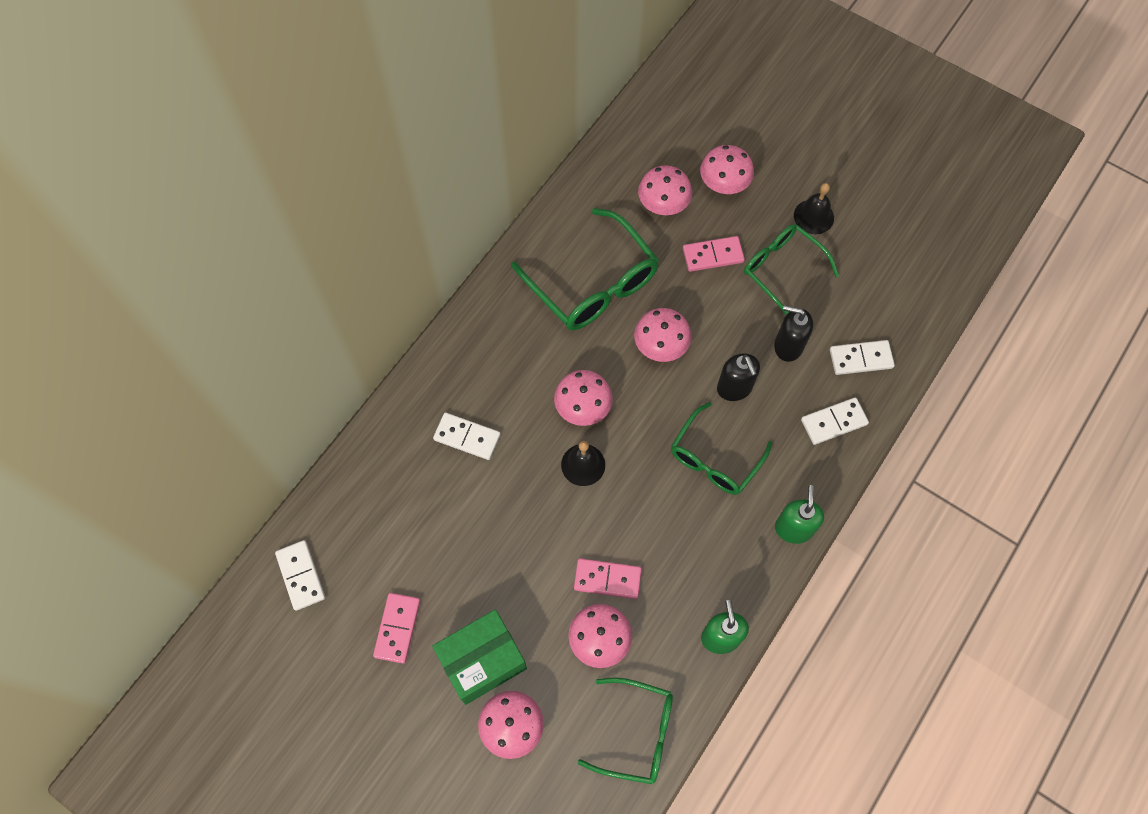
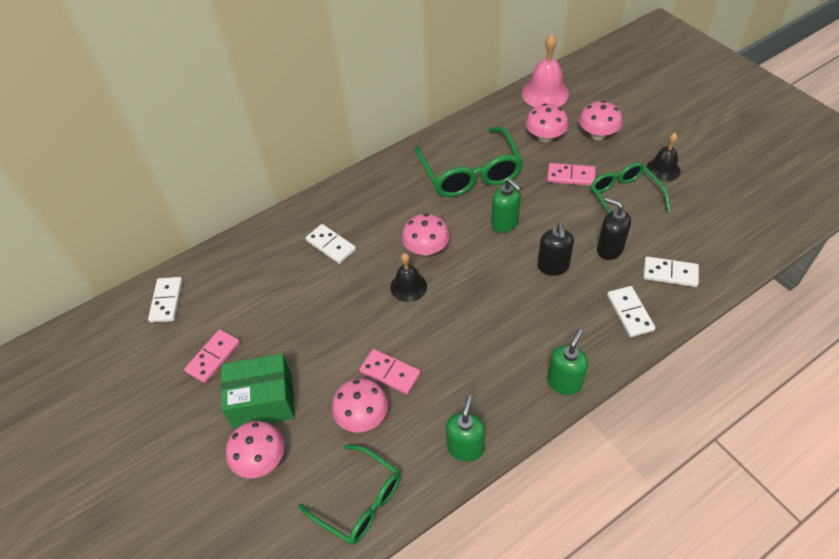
camera: 25 degrees right, 15 degrees down
(640, 134) = (545, 93): none -> pink bell
(661, 345) = (505, 224): pink mushroom -> green soap dispenser
(714, 458) = (516, 311): green glasses -> none
(834, 422) = (629, 313): white domino -> white domino turned 75 degrees clockwise

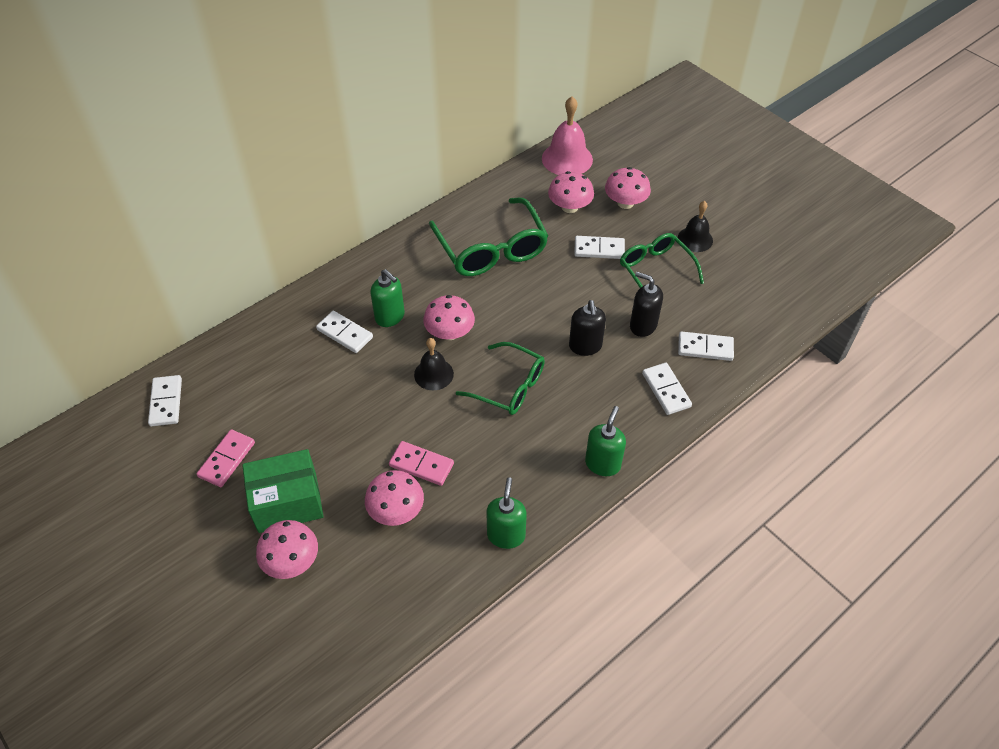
camera: 10 degrees left, 0 degrees up
(360, 501) = (401, 595): green glasses -> green glasses (509, 386)
(505, 224) = (532, 303): green soap dispenser -> green soap dispenser (390, 317)
(571, 176) = (599, 249): pink domino -> white domino

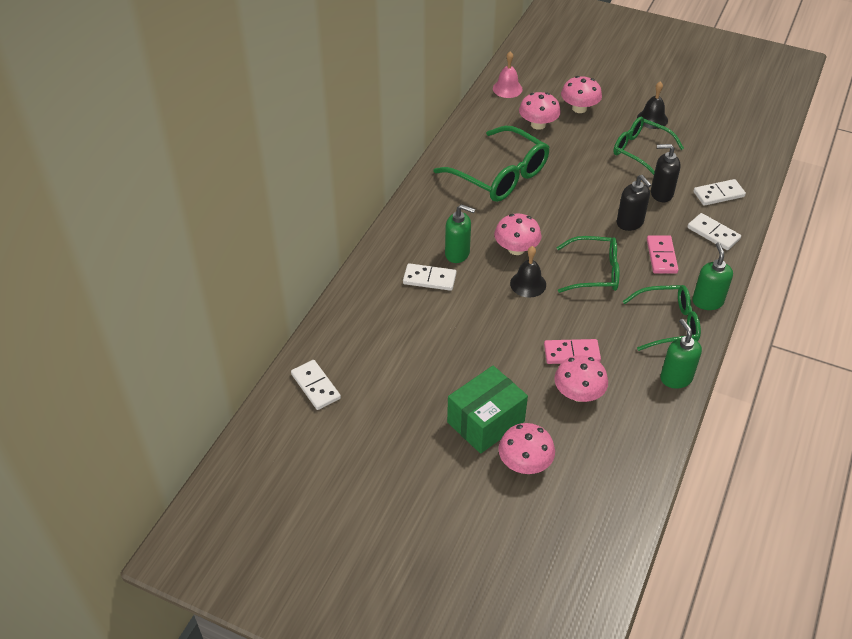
camera: 25 degrees left, 5 degrees down
(227, 459) = (407, 410): pink domino -> pink domino (661, 256)
(543, 472) = (668, 323): none -> green glasses
(567, 159) = (507, 89): pink bell -> pink bell, size x0.64
(599, 249) = (585, 149): white domino -> none

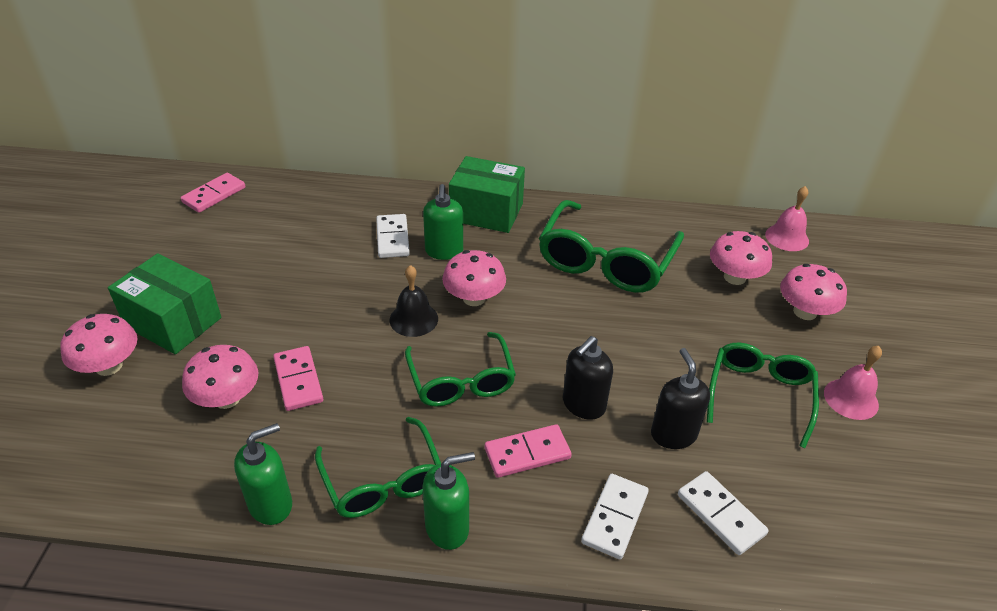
camera: 70 degrees right, 5 degrees down
(315, 386) = (214, 195): white domino -> pink domino
(418, 220) = (486, 212): none -> green box
(652, 119) = (851, 399): black bell -> pink bell

